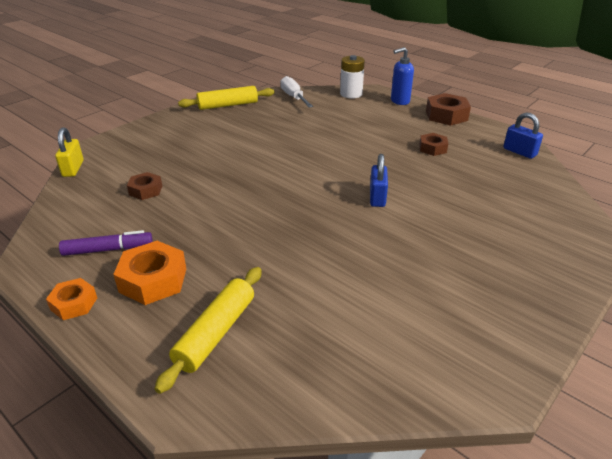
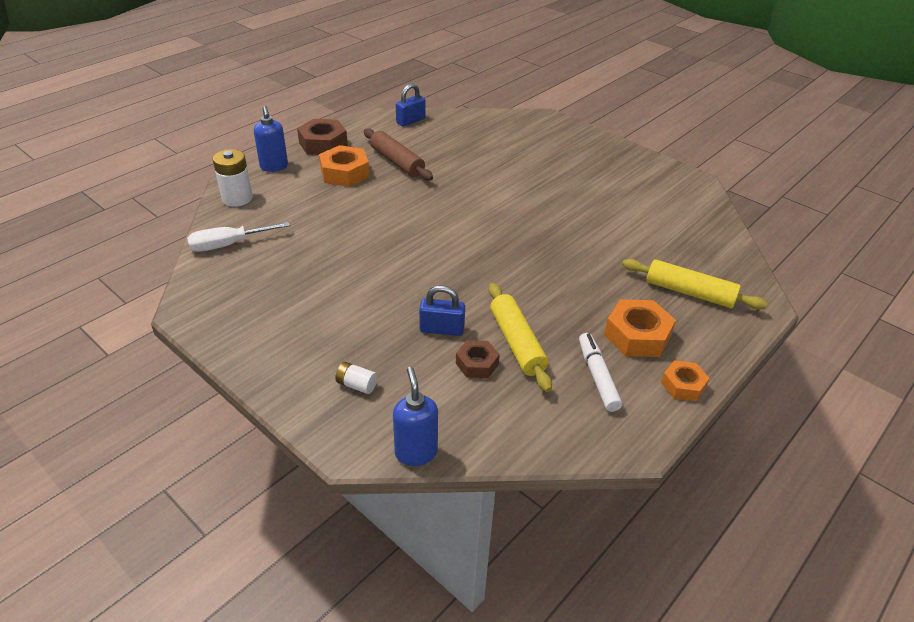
camera: 90 degrees left, 5 degrees up
(73, 169) = (416, 452): yellow padlock -> blue soap dispenser
(107, 249) = (597, 377): purple marker -> white marker
(142, 147) = (356, 385): none -> white battery
(228, 105) = (233, 307): yellow rolling pin -> yellow rolling pin (516, 343)
(377, 197) = (489, 202): blue padlock -> blue padlock (442, 329)
(402, 127) = (344, 173): none -> orange nut
(432, 148) = (397, 162): brown nut -> brown rolling pin

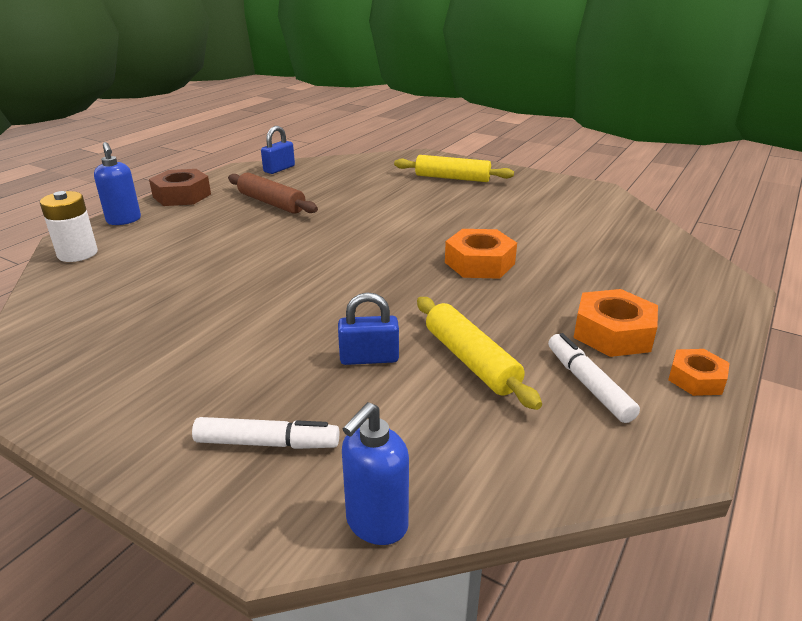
camera: 10 degrees left, 10 degrees down
(228, 245) = (66, 301): white screwdriver -> none
(344, 173) = (211, 218): orange nut -> orange nut (479, 263)
(356, 385) = (266, 443): white battery -> white marker
(416, 452) = (376, 524): blue soap dispenser -> blue soap dispenser turned 120 degrees counterclockwise
(477, 364) = (428, 392): brown nut -> none
(689, 292) = (647, 283): yellow rolling pin -> yellow rolling pin (452, 178)

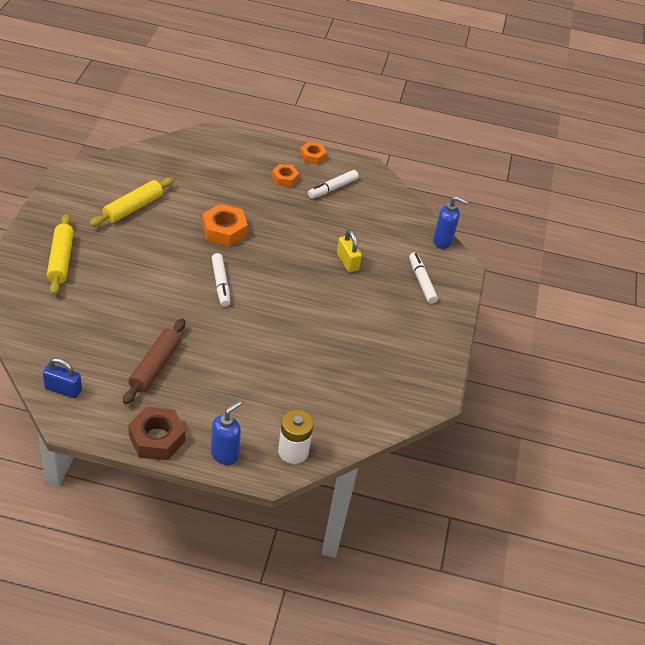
camera: 115 degrees left, 15 degrees up
(369, 358) = (347, 262): blue padlock -> yellow padlock
(375, 248) = (220, 283): none -> white marker
(470, 360) = (332, 226): yellow rolling pin -> yellow rolling pin (133, 208)
(613, 333) = (285, 179): orange nut -> orange nut, size x0.61

